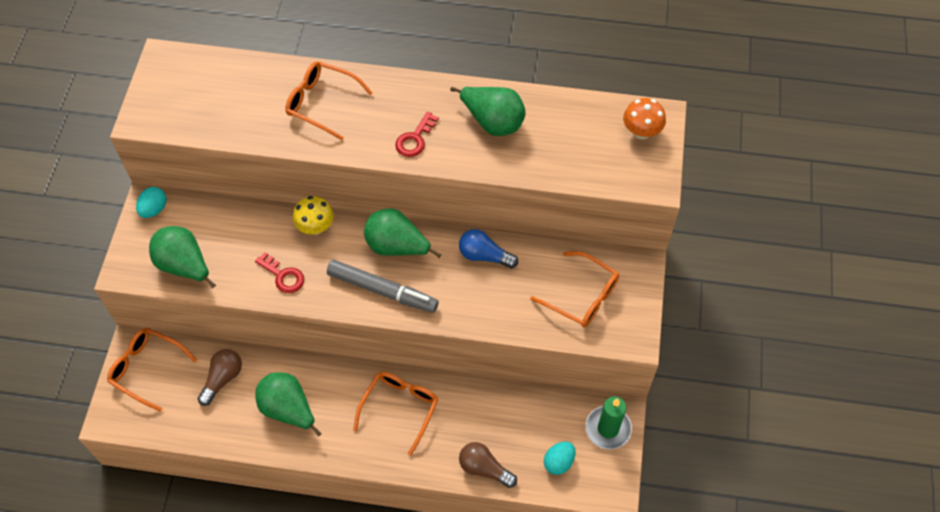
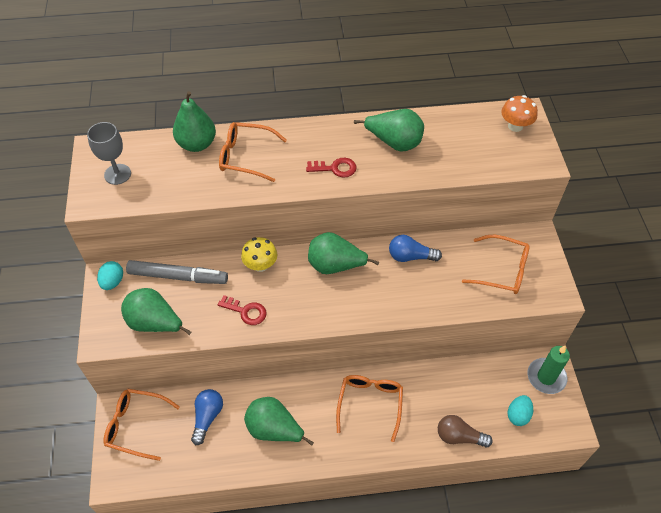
camera: 15 degrees left, 5 degrees down
(179, 94) = (117, 174): none -> grey goblet
(222, 379) = (207, 417): brown light bulb -> blue light bulb
(274, 76) = (197, 144): none -> green pear
(382, 290) = (336, 304): grey marker -> grey marker (178, 277)
(415, 139) = (335, 168): red key -> red key turned 105 degrees counterclockwise

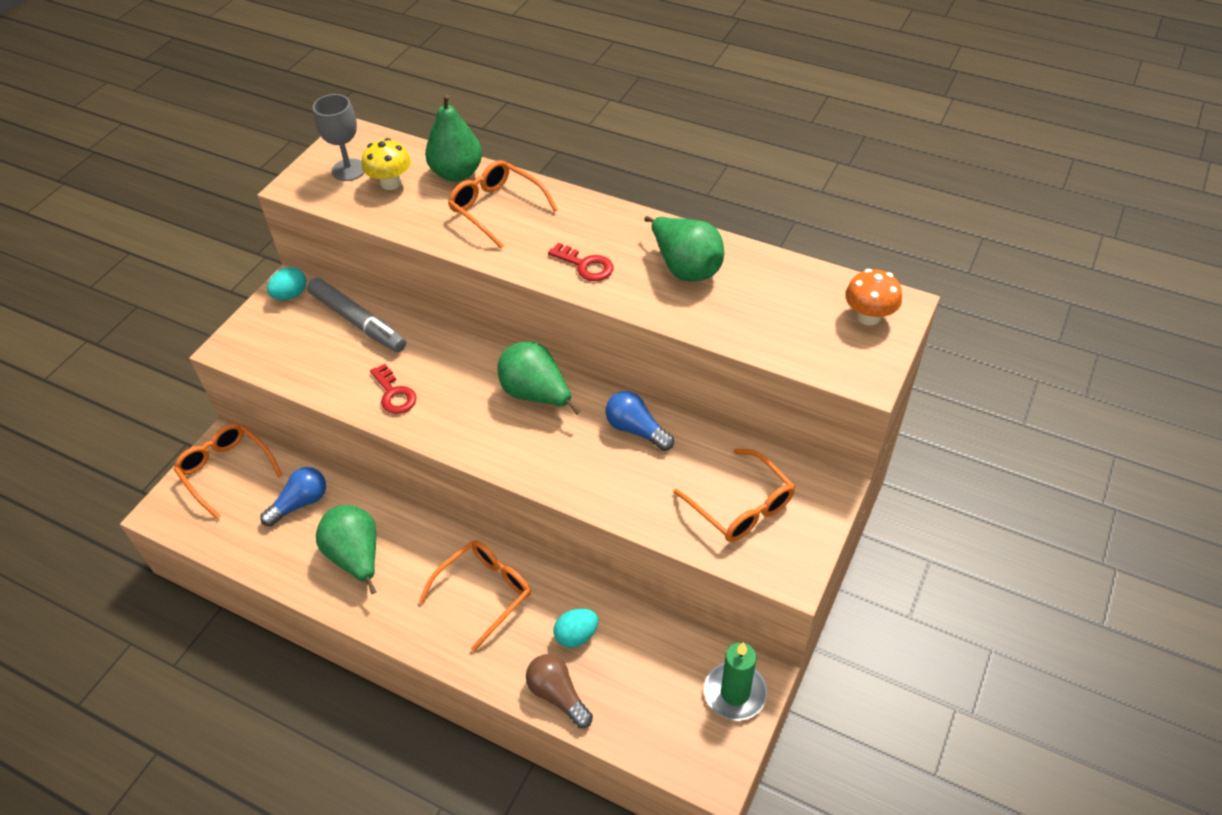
camera: 35 degrees right, 5 degrees down
(155, 323) = (293, 358): green pear -> none
(260, 265) = (453, 352): yellow mushroom -> yellow mushroom (390, 183)
(518, 415) = (655, 716): turquoise egg -> turquoise egg (576, 635)

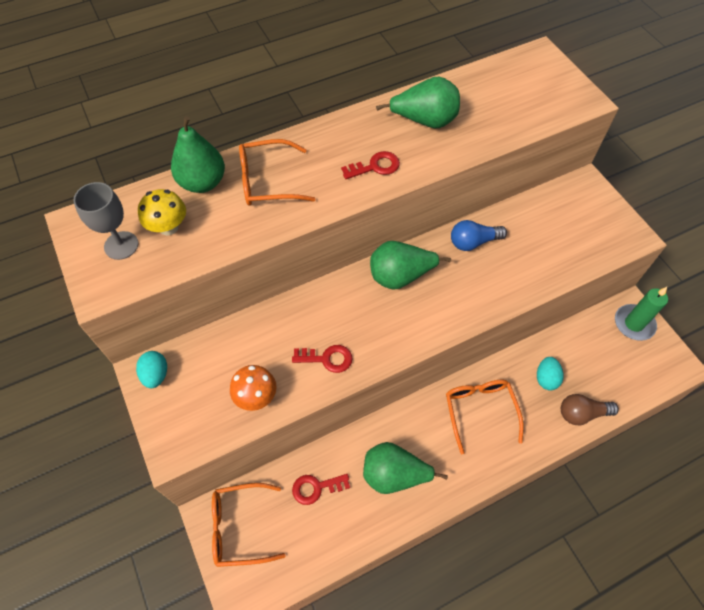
camera: 55 degrees left, 10 degrees up
(300, 503) = (316, 488): blue light bulb -> red key
(358, 322) = (231, 344): grey marker -> none
(741, 506) = (570, 229): orange glasses -> none
(868, 316) = (539, 71): orange mushroom -> orange mushroom (256, 396)

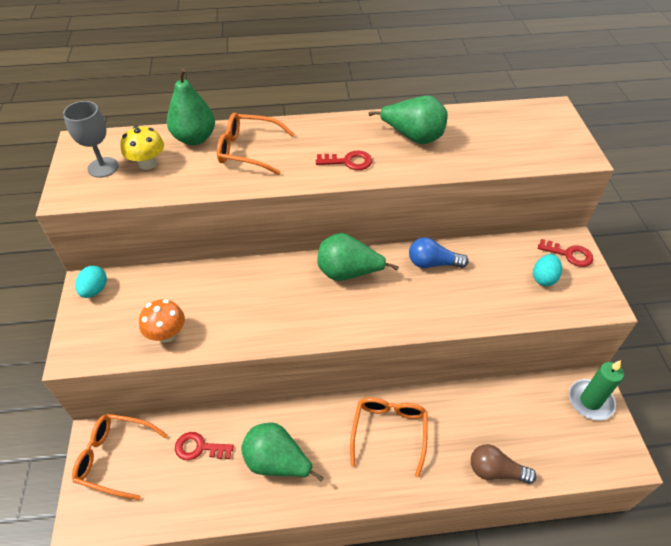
camera: 20 degrees right, 10 degrees down
(327, 359) = (245, 322): red key -> red key (569, 254)
(546, 378) = (471, 424): turquoise egg -> turquoise egg (544, 278)

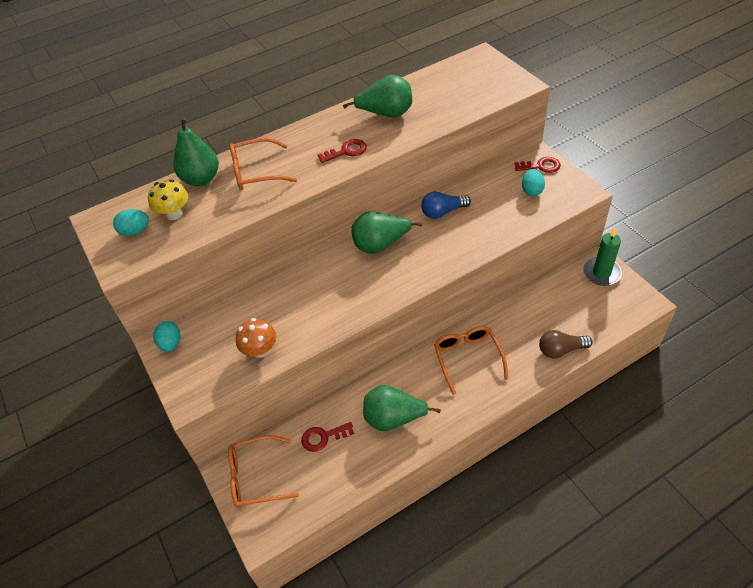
camera: 20 degrees left, 0 degrees up
(103, 167) = (135, 231): grey goblet -> turquoise egg

